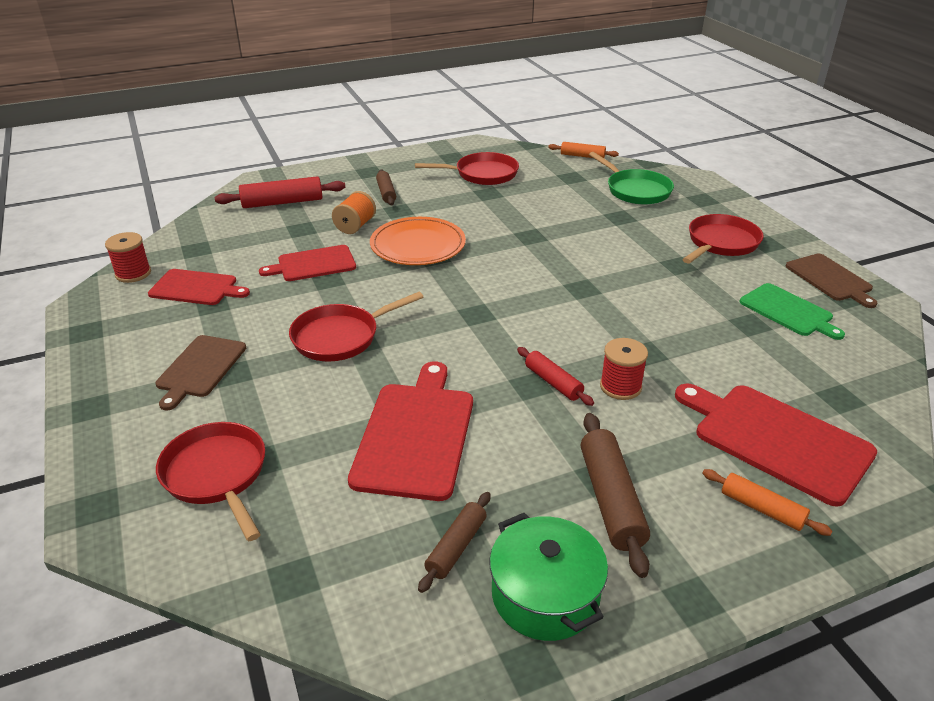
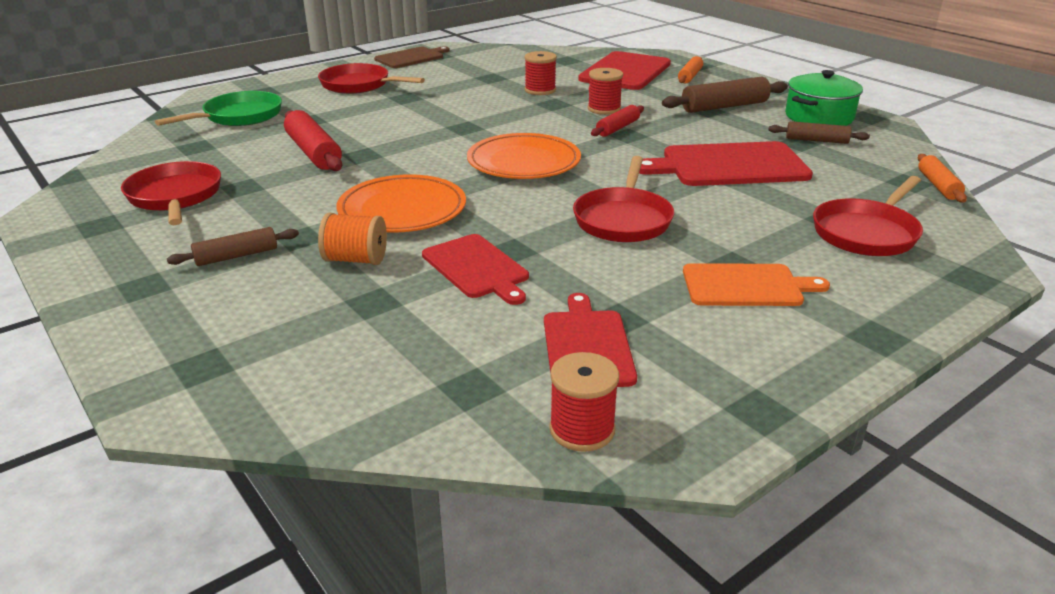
camera: 105 degrees left, 5 degrees down
(200, 368) = (746, 285): brown cutting board -> orange cutting board
(282, 202) = (274, 344): red rolling pin -> red rolling pin (314, 152)
(341, 337) = (623, 219): red pan -> red pan turned 60 degrees clockwise
(483, 308) = (523, 162): none -> orange plate
(582, 156) = (126, 145): orange rolling pin -> orange rolling pin (938, 185)
(697, 352) = (540, 90): none -> red spool
(788, 311) = (466, 68): green cutting board -> none

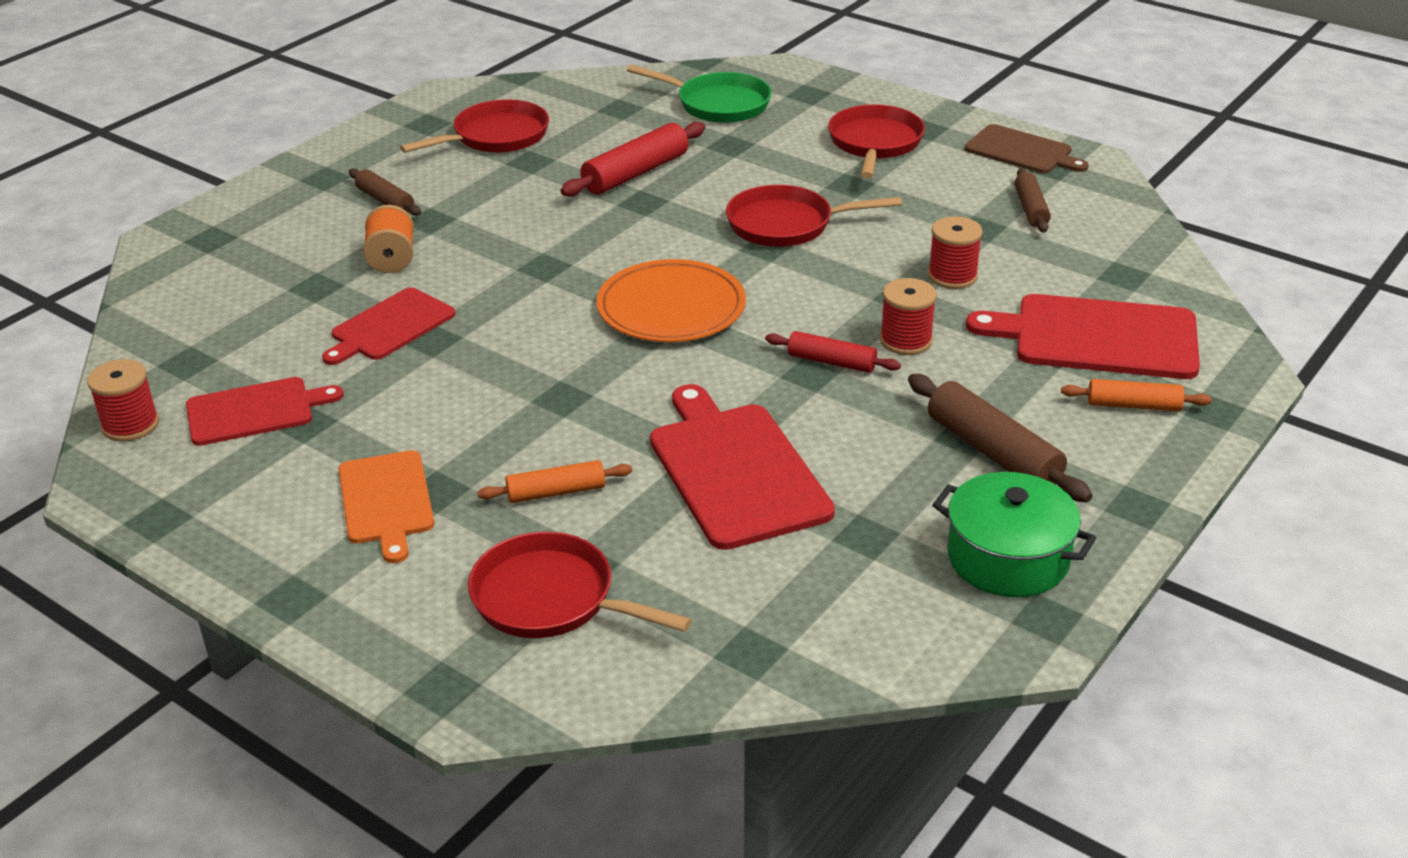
camera: 75 degrees right, 5 degrees up
(402, 209) = (508, 258): orange plate -> none
(623, 219) = (530, 401): red pan -> red pan (787, 224)
(816, 140) = (886, 555): brown rolling pin -> brown rolling pin (1030, 209)
(938, 185) = (749, 683): orange rolling pin -> orange rolling pin (556, 492)

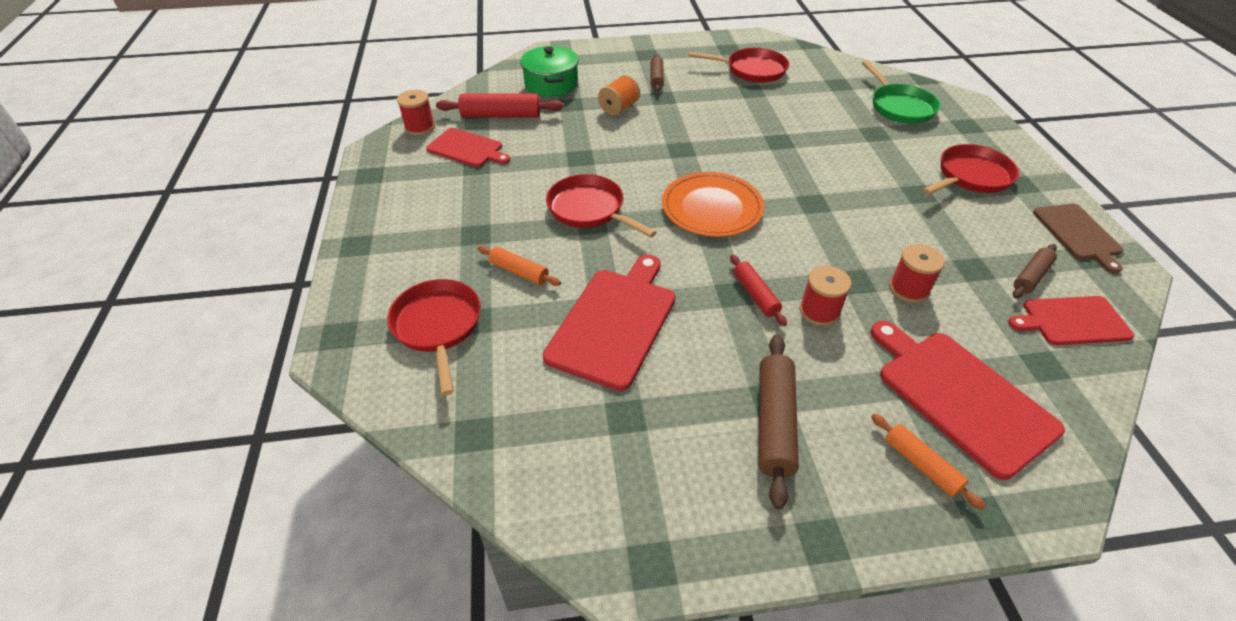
camera: 45 degrees right, 10 degrees up
(386, 501) = (450, 225): orange cutting board -> none
(390, 327) = (572, 141): red cutting board -> red cutting board (1072, 321)
(636, 173) = (797, 123): red rolling pin -> red rolling pin (501, 115)
(787, 224) = (844, 197): red pan -> red pan (589, 210)
(1008, 558) = (684, 501): green pot -> green pot (551, 84)

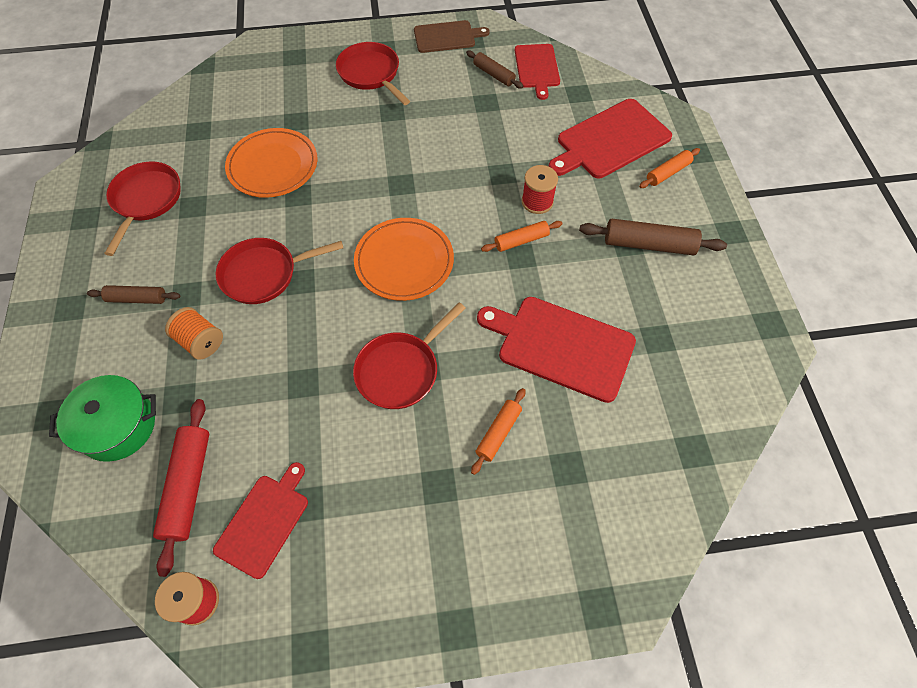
camera: 90 degrees left, 15 degrees up
(438, 327) = (579, 503): red pan -> red pan (264, 274)
(755, 295) = (521, 241): red rolling pin -> orange rolling pin
(810, 125) = (273, 166): none -> orange plate
(899, 106) = (252, 94): green pan -> none
(909, 289) = (509, 144): red spool -> none

